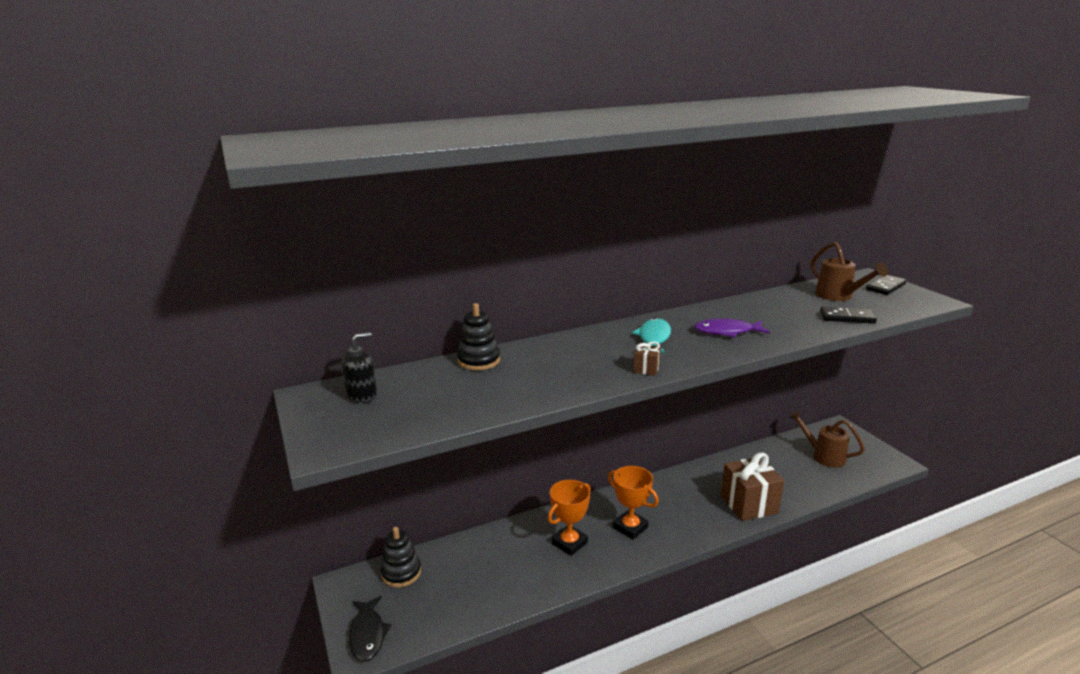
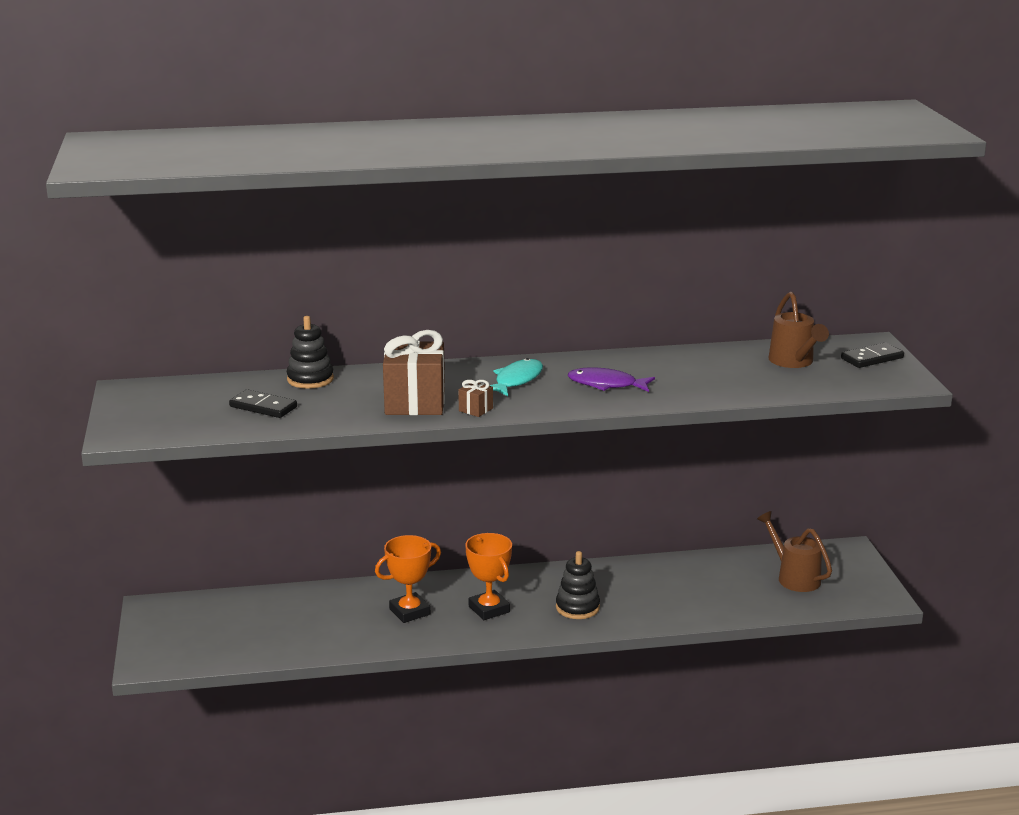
camera: 15 degrees right, 0 degrees up
(362, 395) = (176, 396): black soap dispenser -> none
(368, 635) = (159, 651): black fish -> none
(401, 573) = (214, 607): black stacking toy -> black stacking toy (577, 607)
(749, 504) = (649, 610): brown gift -> brown gift (415, 403)
(847, 317) = (769, 387): black domino -> black domino (263, 407)

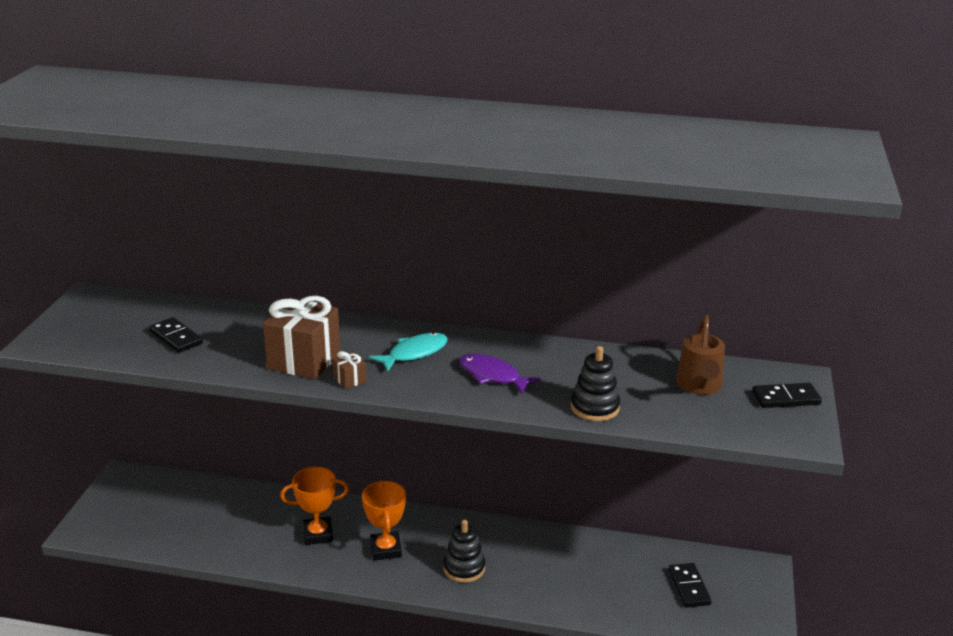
camera: 20 degrees right, 5 degrees up
(310, 379) = (240, 315): black stacking toy -> black stacking toy (595, 407)
(794, 577) = (689, 587): brown watering can -> black domino

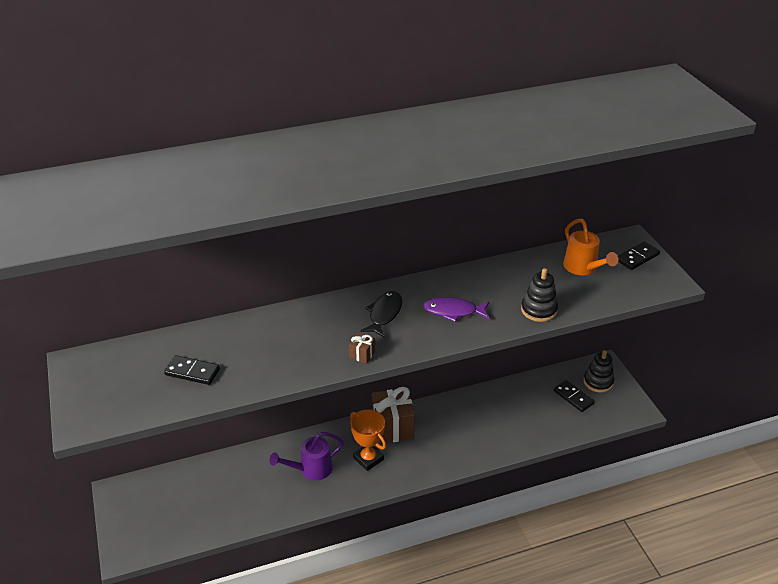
camera: 30 degrees left, 10 degrees up
(304, 360) = (313, 352): brown gift -> brown gift (392, 428)
(318, 534) = (311, 469): orange trophy -> purple watering can
(414, 353) = (384, 314): turquoise fish -> black fish
(464, 568) = (431, 448): black stacking toy -> black stacking toy (598, 382)
(699, 386) = (583, 268): brown watering can -> orange watering can

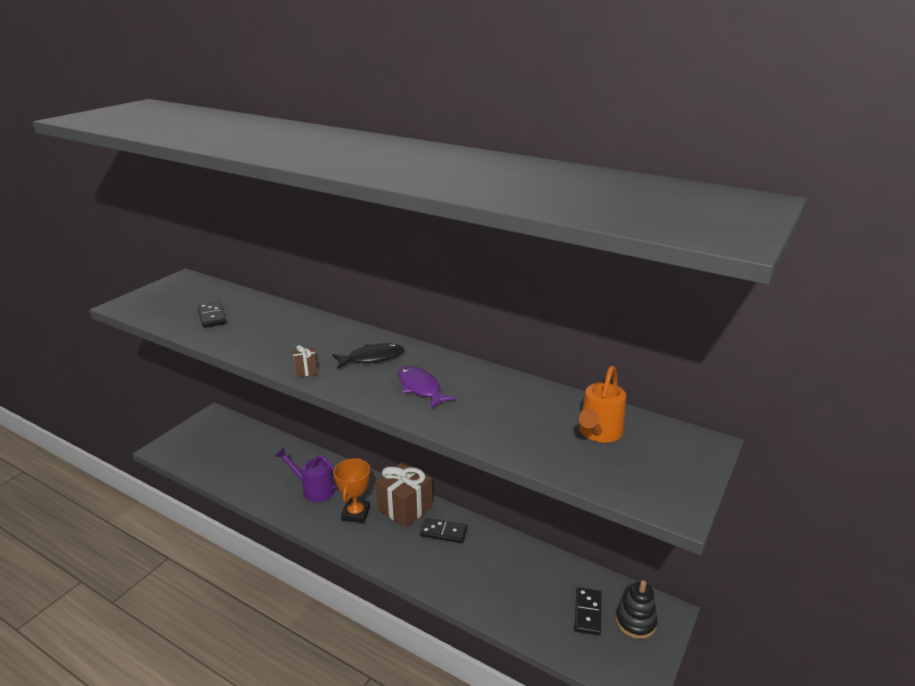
camera: 50 degrees right, 10 degrees down
(539, 310) = (488, 433): black stacking toy -> none
(637, 257) = (679, 461): black domino -> black domino (443, 532)

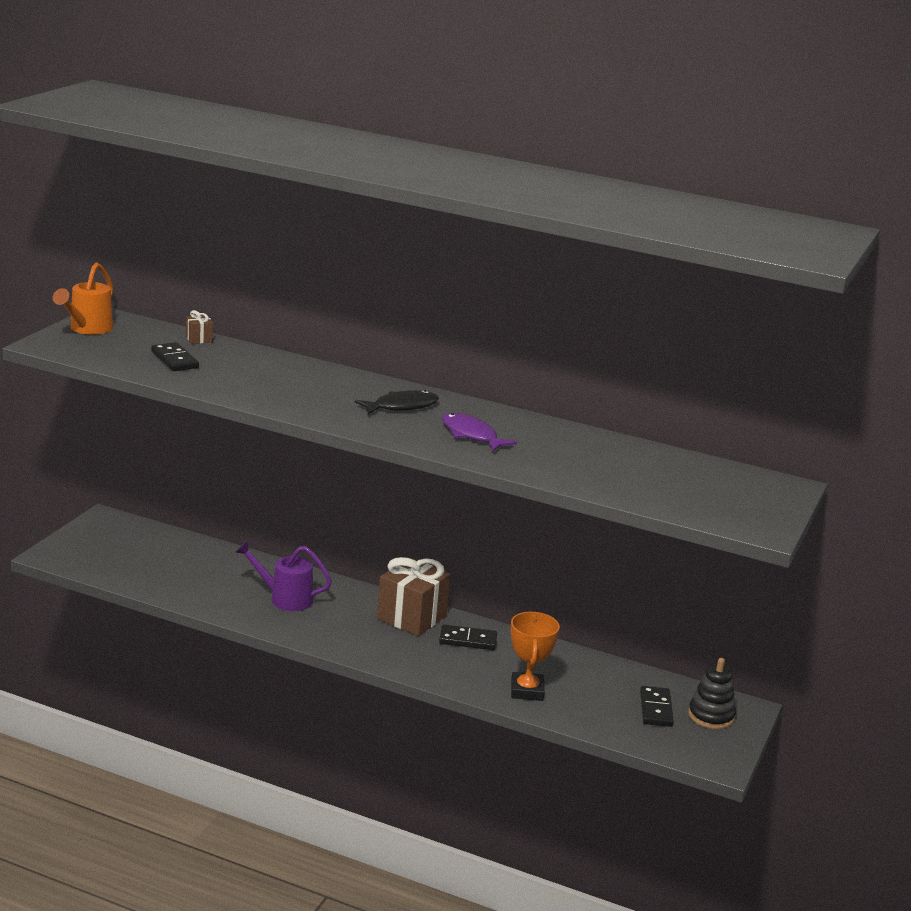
camera: 10 degrees left, 5 degrees down
(306, 370) = (329, 416): brown gift -> brown gift (199, 339)
(356, 514) = (350, 623): orange trophy -> orange trophy (527, 691)
(598, 433) = (678, 475): orange watering can -> orange watering can (88, 329)

